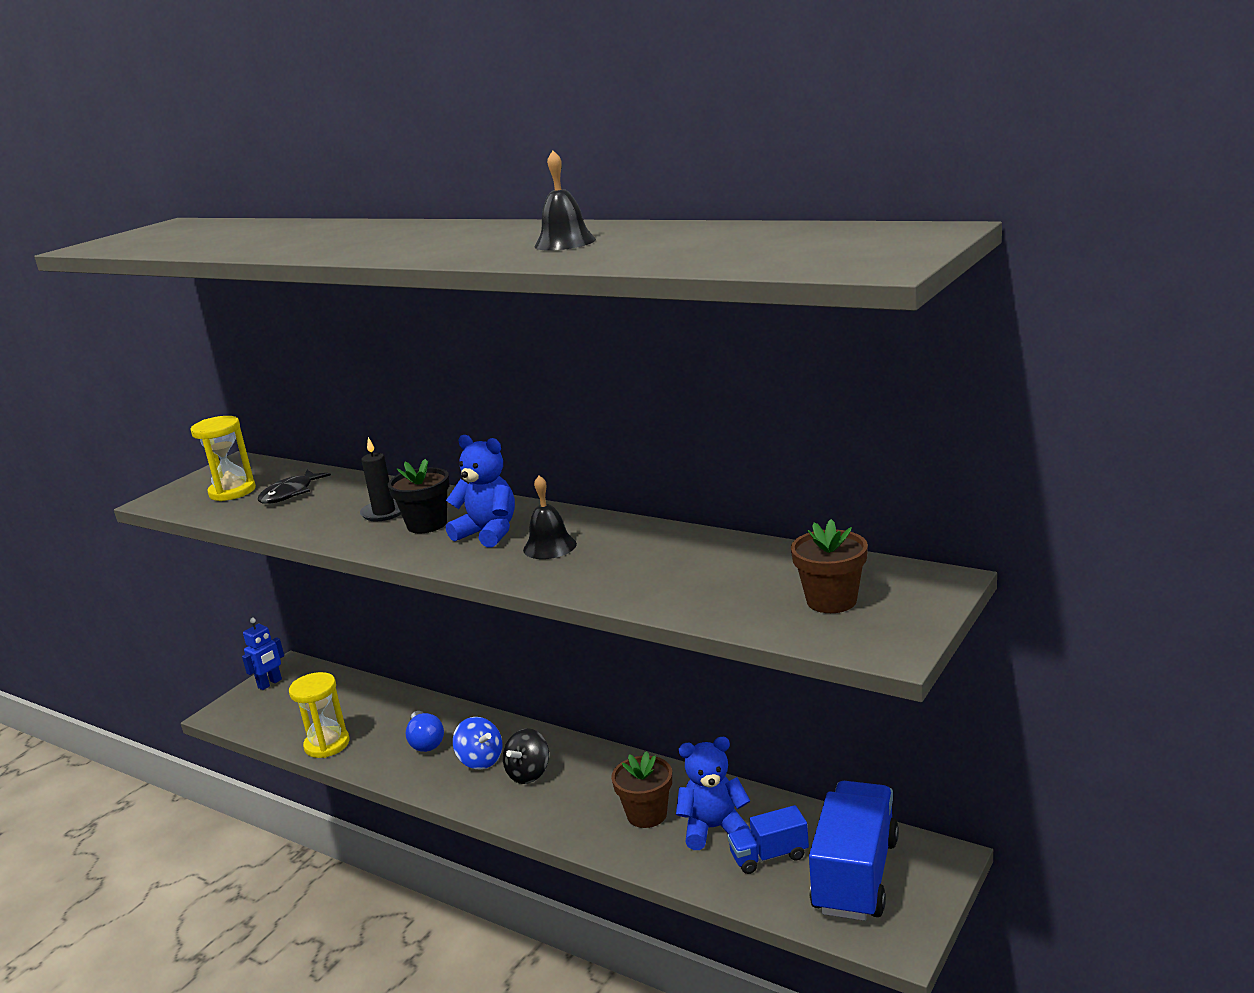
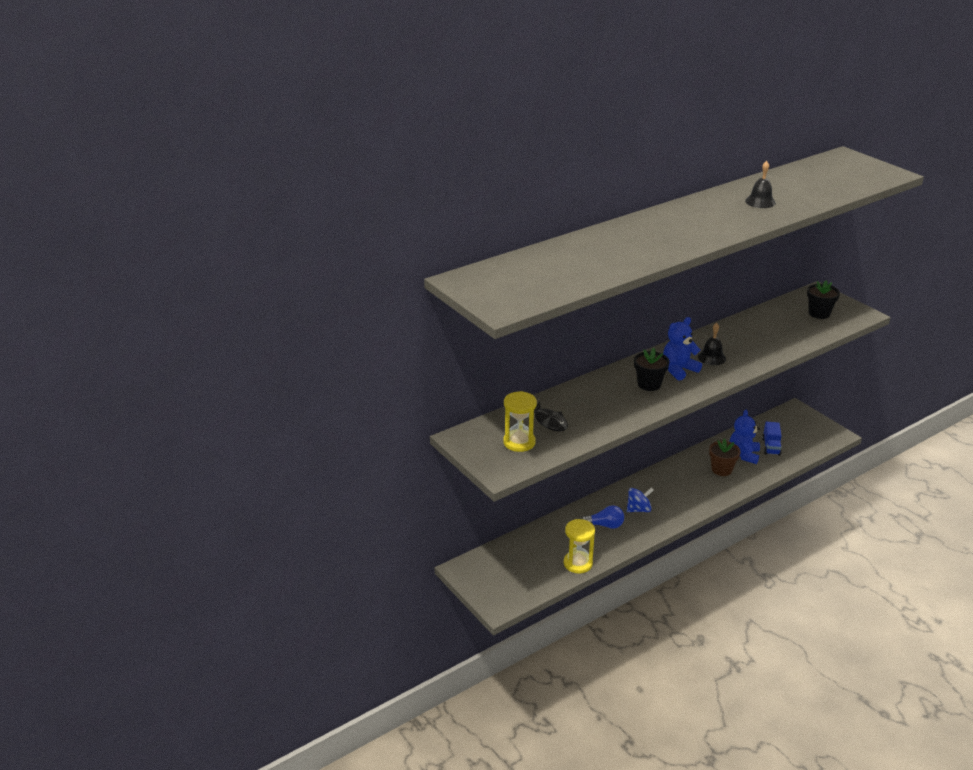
camera: 70 degrees left, 10 degrees up
(270, 684) = (477, 580): blue robot -> none
(384, 512) = (617, 394): black candle -> none
(529, 773) = (663, 496): black spinning top -> none
(831, 601) = (819, 313): brown flower pot -> black flower pot
(855, 875) = (794, 431): blue truck -> none

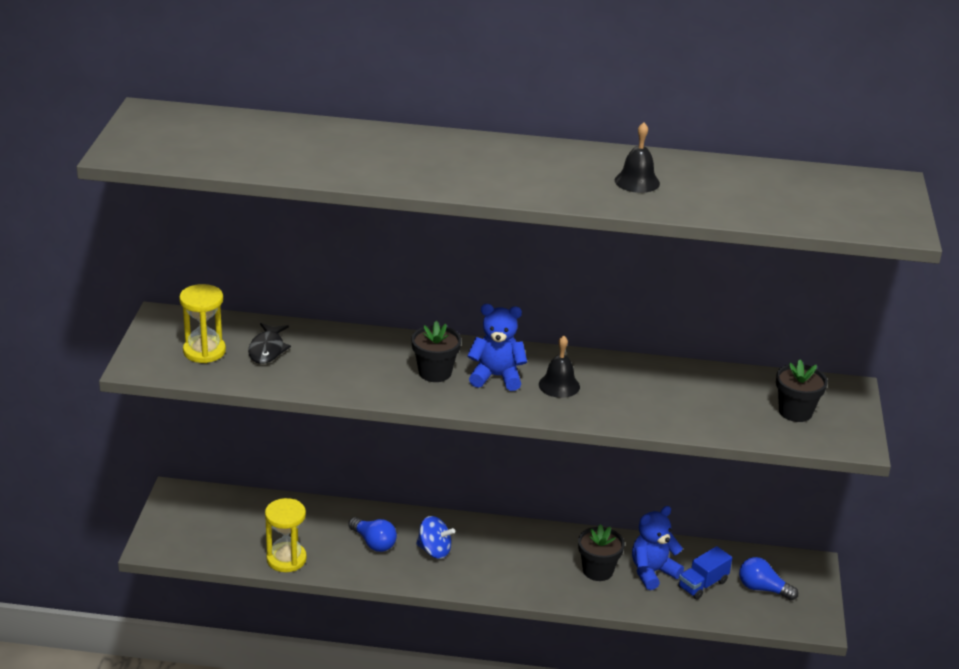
camera: 40 degrees right, 0 degrees up
(721, 469) = (598, 570): brown flower pot -> black flower pot
(795, 433) = (762, 589): none -> blue light bulb

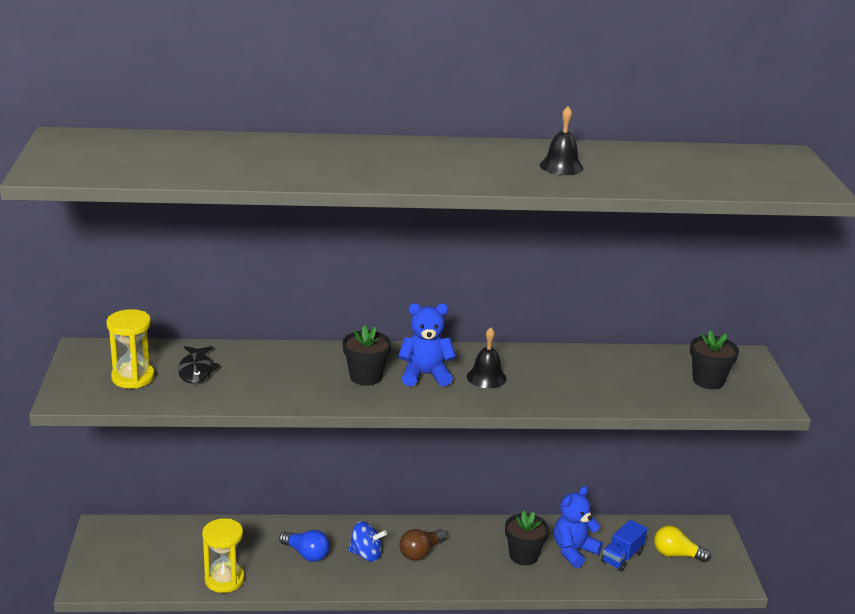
camera: 10 degrees left, 5 degrees down
(491, 555) = (421, 552): none -> brown light bulb
(762, 589) = (676, 554): blue light bulb -> yellow light bulb

